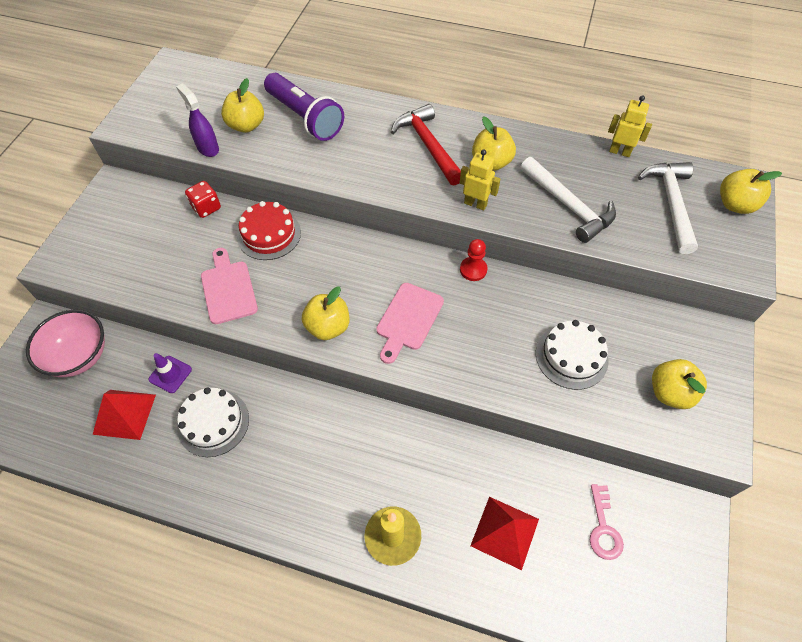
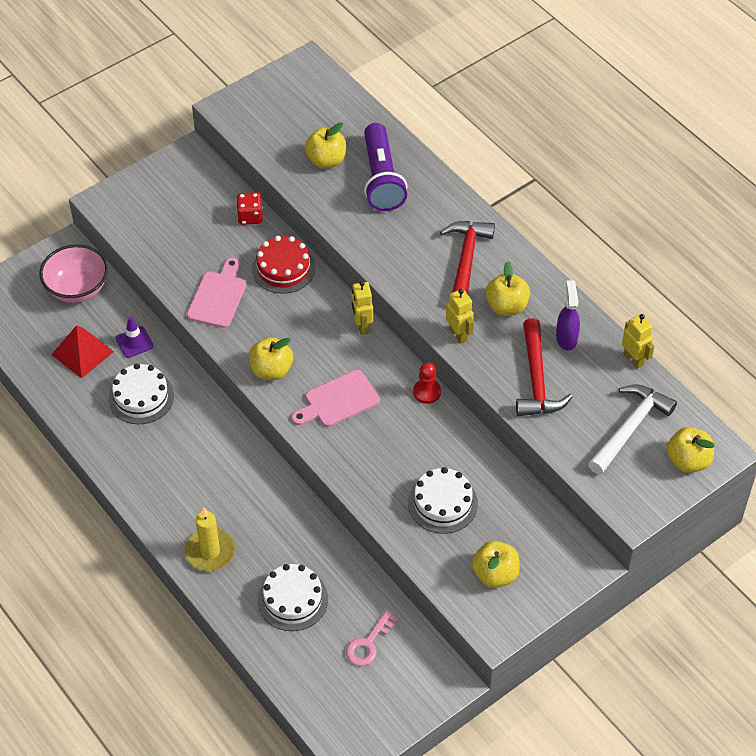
camera: 35 degrees right, 5 degrees down
(207, 148) = (279, 165): purple spray bottle -> purple spray bottle (566, 338)
(374, 245) = (362, 326): none -> yellow robot
(504, 532) = (292, 599): red pyramid -> white cake
(568, 206) = (537, 380): white hammer -> red hammer

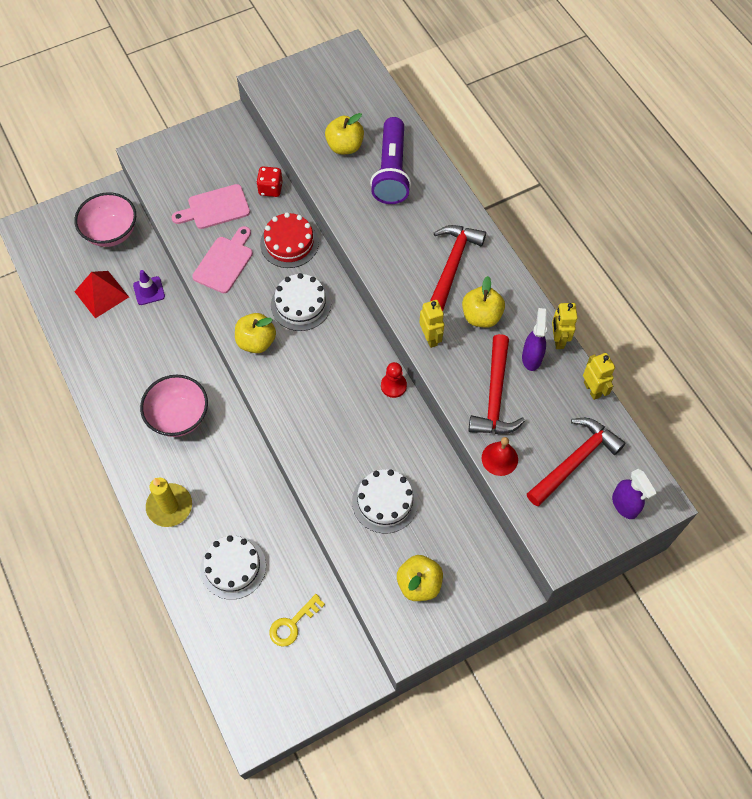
camera: 10 degrees right, 10 degrees up
(141, 397) = (143, 344): white cake -> white cake (301, 304)
(198, 463) = (179, 417): none -> pink bowl
(338, 400) = (310, 381): pink cutting board -> pink cutting board (215, 208)
(362, 326) = (348, 310): yellow robot -> yellow robot (558, 340)
(368, 643) = (293, 624): pink key -> yellow key
(554, 437) = (499, 458): none -> red bell
(630, 428) = (575, 460): white hammer -> red hammer
(688, 461) = (625, 505): yellow apple -> purple spray bottle

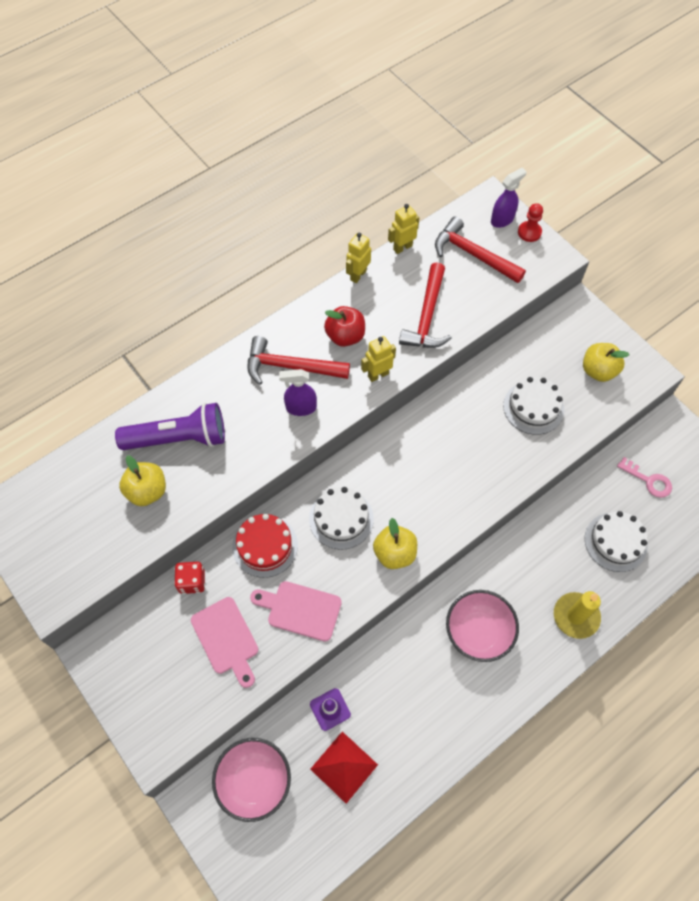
camera: 100 degrees left, 0 degrees up
(293, 624) = (648, 480): yellow key -> pink key
(393, 386) = (416, 418): red pawn -> red pawn (529, 232)
(481, 316) = (345, 336): yellow apple -> red apple
(495, 396) = (427, 316): red hammer -> red hammer turned 105 degrees clockwise
(499, 458) = (487, 307): red bell -> none
(531, 357) = (380, 293): purple spray bottle -> purple spray bottle (300, 408)
(558, 340) = (358, 275): yellow robot -> yellow robot turned 135 degrees clockwise

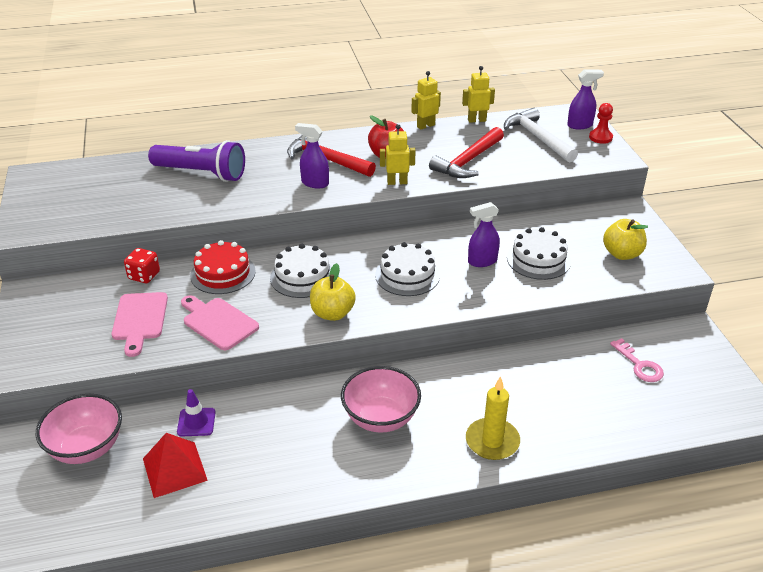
camera: 25 degrees right, 25 degrees down
(147, 491) = (150, 194): yellow apple -> none
(473, 254) = (537, 138): red hammer -> white hammer
(487, 430) = (482, 261): none -> purple spray bottle
(615, 542) = (573, 399): white cake -> white cake (407, 275)

